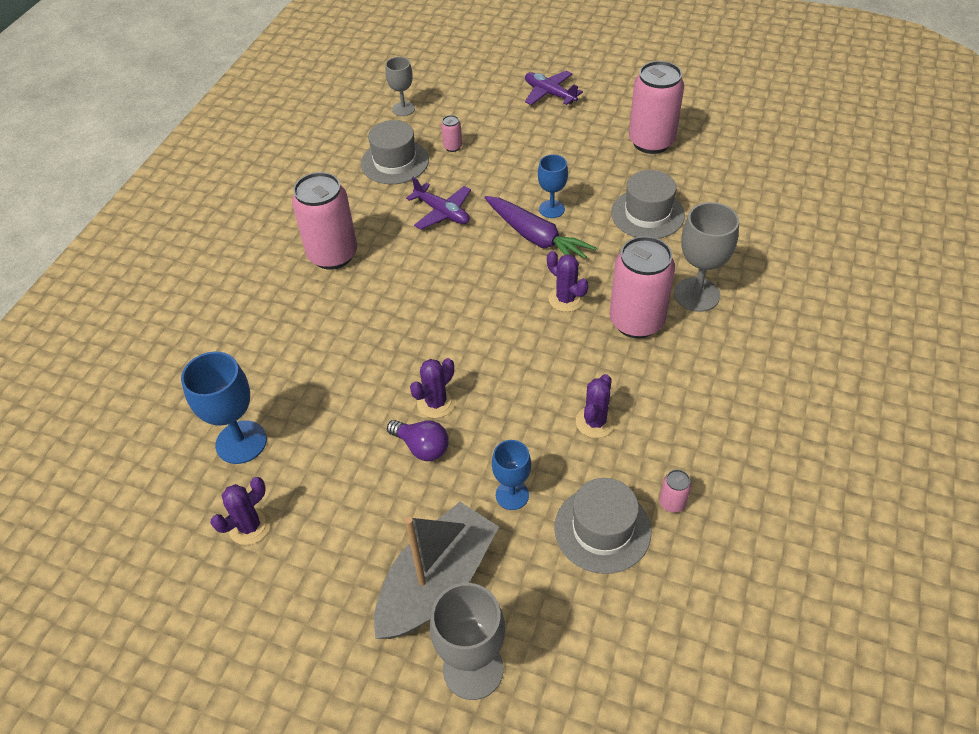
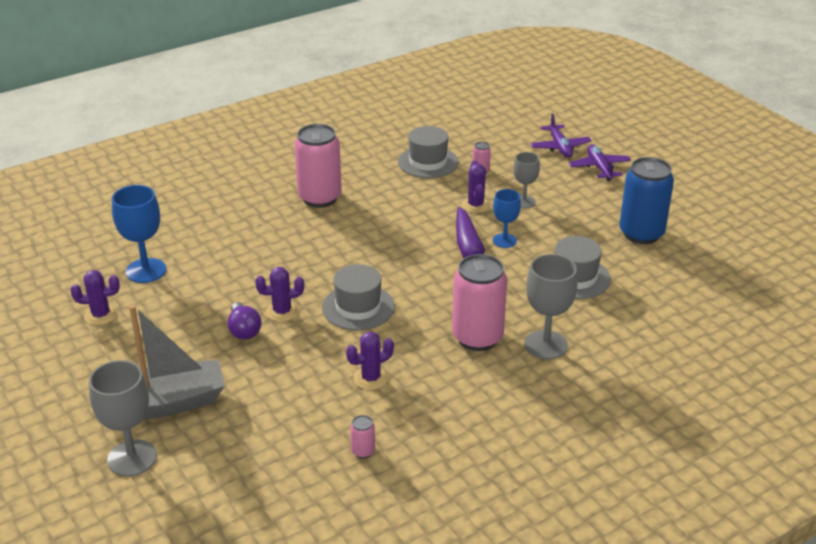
camera: 35 degrees right, 15 degrees down
(403, 109) = (474, 132): grey goblet -> grey goblet (524, 202)
(442, 212) = (422, 207): purple plane -> purple plane (560, 147)
(512, 495) = (266, 386): blue goblet -> none
(566, 299) = (443, 299): purple cactus -> purple cactus (475, 205)
(602, 529) = (298, 438): grey hat -> grey hat (358, 307)
(651, 142) = (641, 233): pink can -> blue can

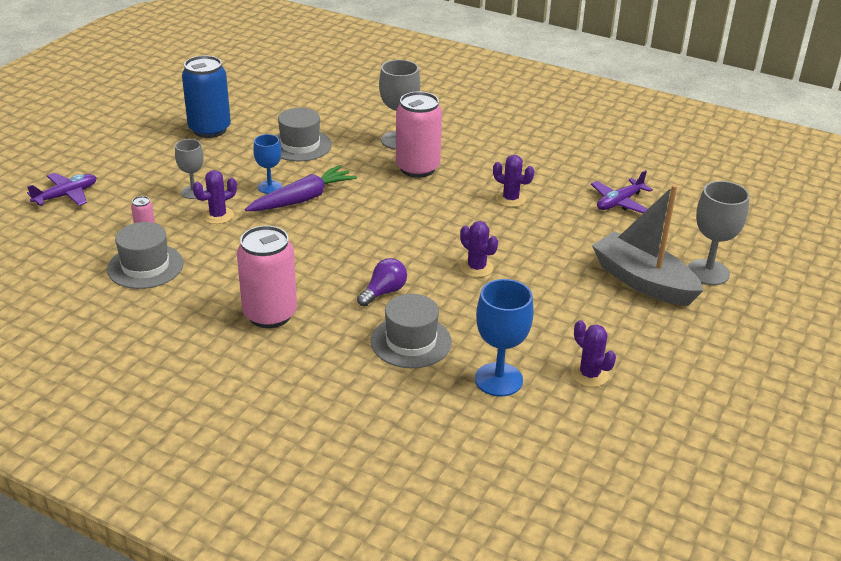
camera: 120 degrees left, 0 degrees up
(244, 330) = (520, 278): purple light bulb -> purple light bulb (384, 292)
(358, 307) = (432, 231): grey hat -> grey hat (411, 341)
(363, 451) = (583, 180): pink can -> none
(599, 168) = (100, 167): purple plane -> purple plane (619, 202)

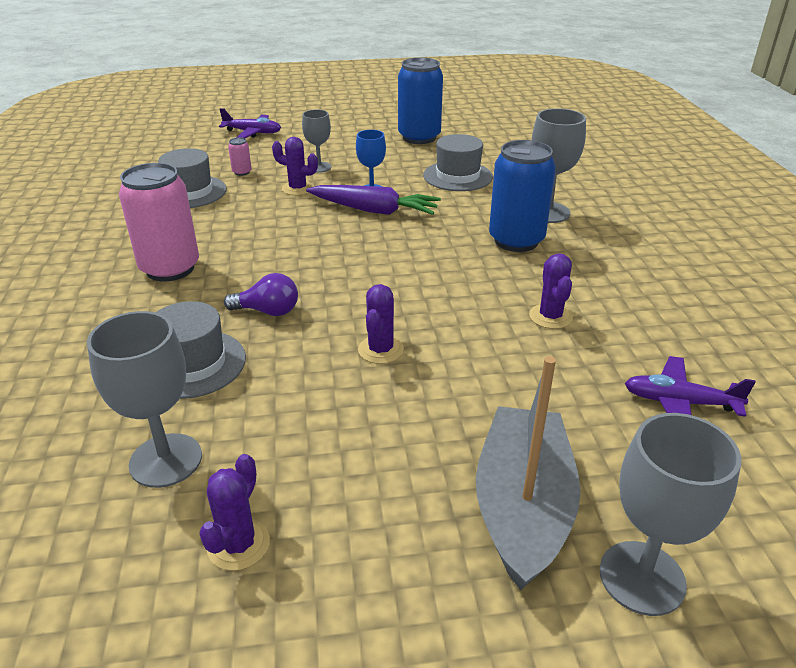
camera: 55 degrees right, 0 degrees up
(417, 168) = (516, 240): pink can -> blue can
(498, 379) = (166, 460): blue goblet -> grey goblet

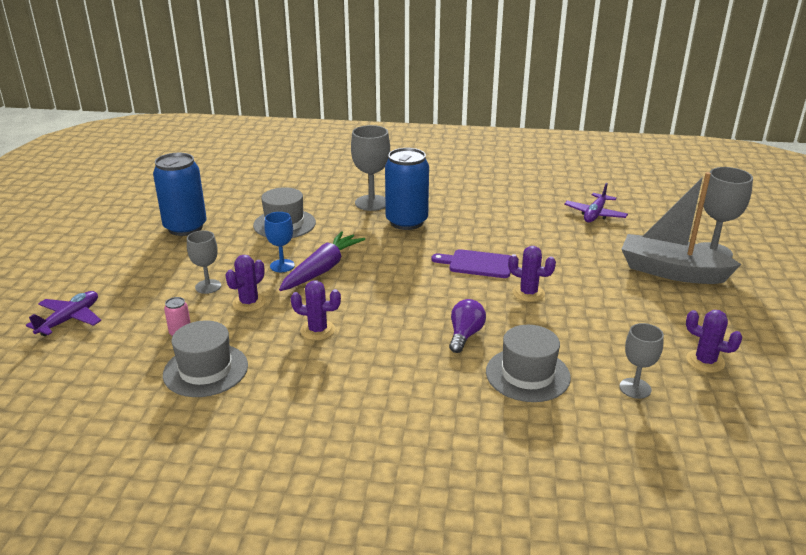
camera: 75 degrees left, 5 degrees down
(166, 460) = (635, 388): grey goblet -> grey goblet, size x0.63
(170, 268) = (372, 385): pink can -> none
(438, 302) = (477, 264): none -> purple cutting board
(550, 317) = (507, 230): purple cactus -> purple cactus (317, 330)

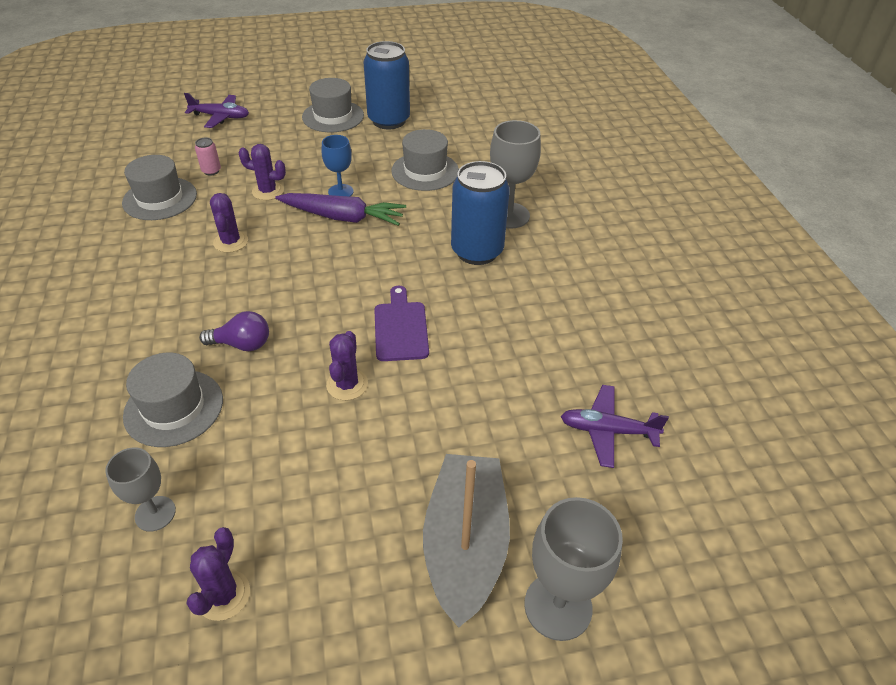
camera: 70 degrees right, 15 degrees up
(146, 253) = (333, 116): none -> grey hat
(208, 286) = (288, 162): grey goblet -> none

